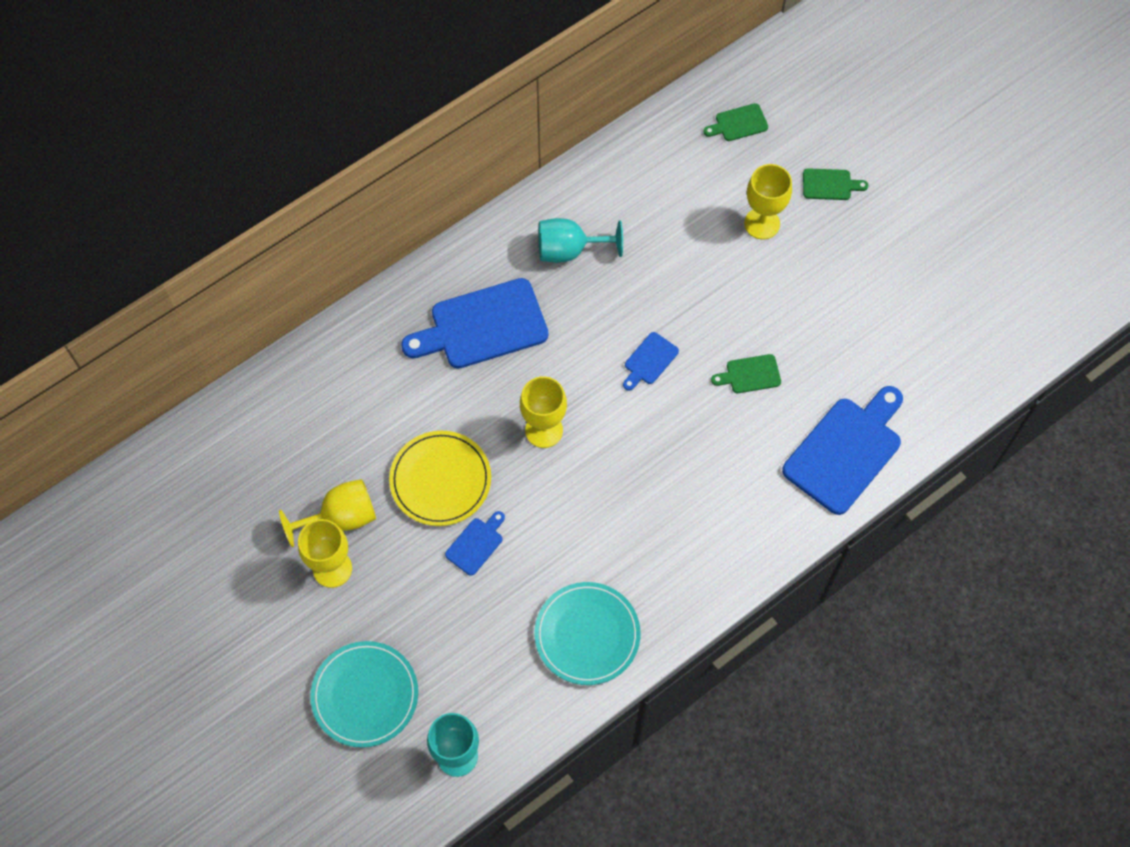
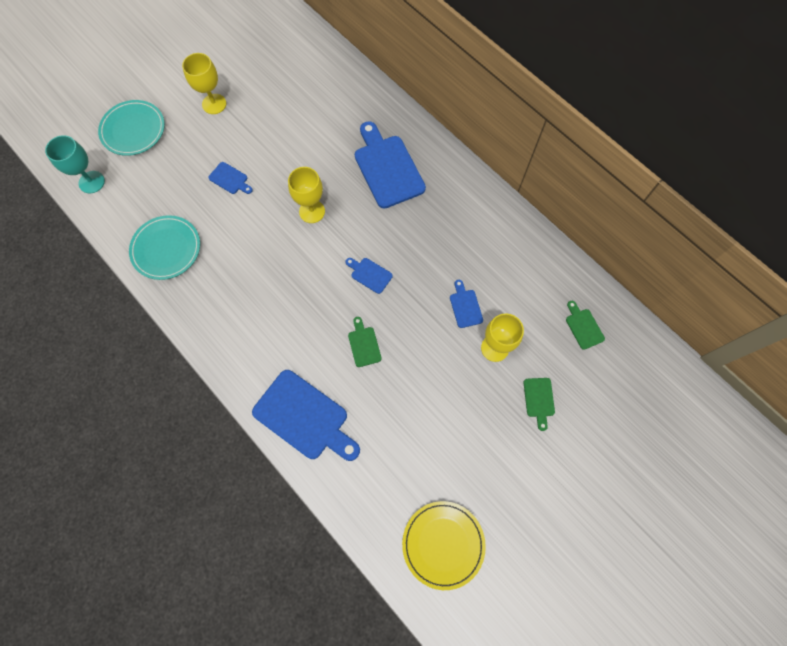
camera: 85 degrees right, 5 degrees up
(341, 517) = (247, 104): yellow goblet -> none
(440, 480) = (274, 155): yellow plate -> yellow plate (443, 544)
(569, 250) = (453, 216): turquoise goblet -> none
(703, 250) = (465, 306): none -> blue cutting board

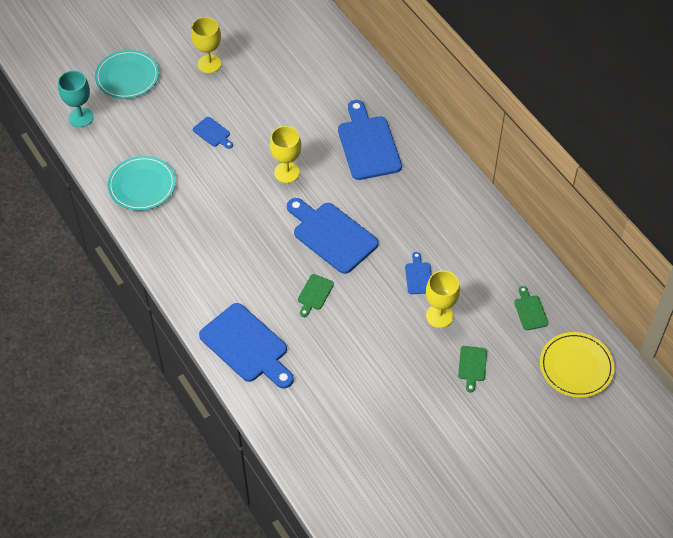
camera: 10 degrees right, 15 degrees down
(364, 344) = (314, 294): green cutting board -> green cutting board turned 150 degrees counterclockwise
(369, 274) = (332, 235): blue cutting board -> blue cutting board, size x2.13
(443, 544) = (355, 469): yellow plate -> yellow plate (576, 366)

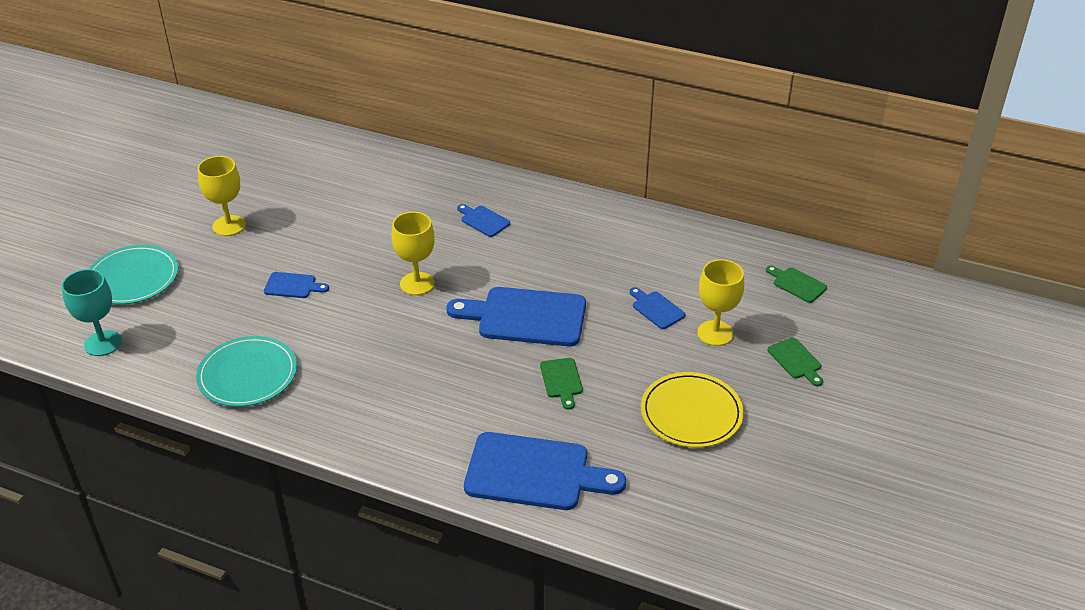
camera: 35 degrees left, 15 degrees down
(368, 144) = (483, 220): blue cutting board -> blue cutting board, size x0.47
(576, 366) = (892, 309): yellow plate -> yellow plate (691, 413)

